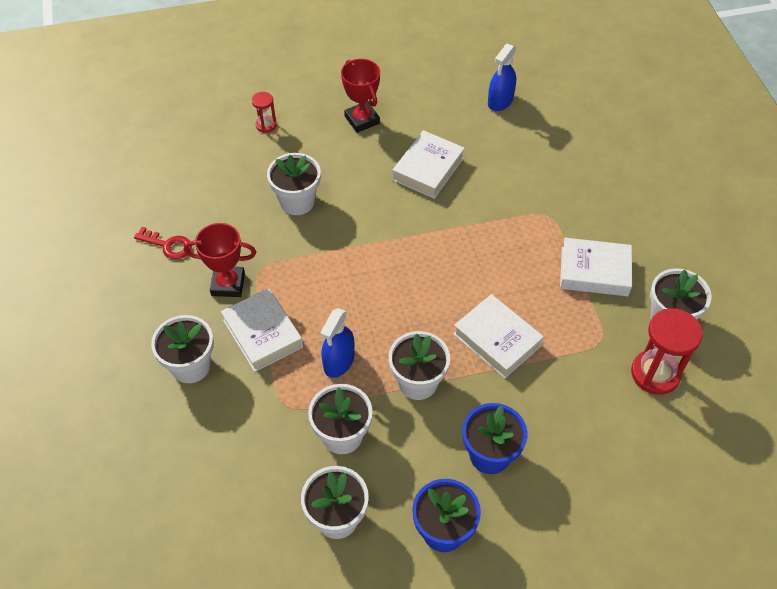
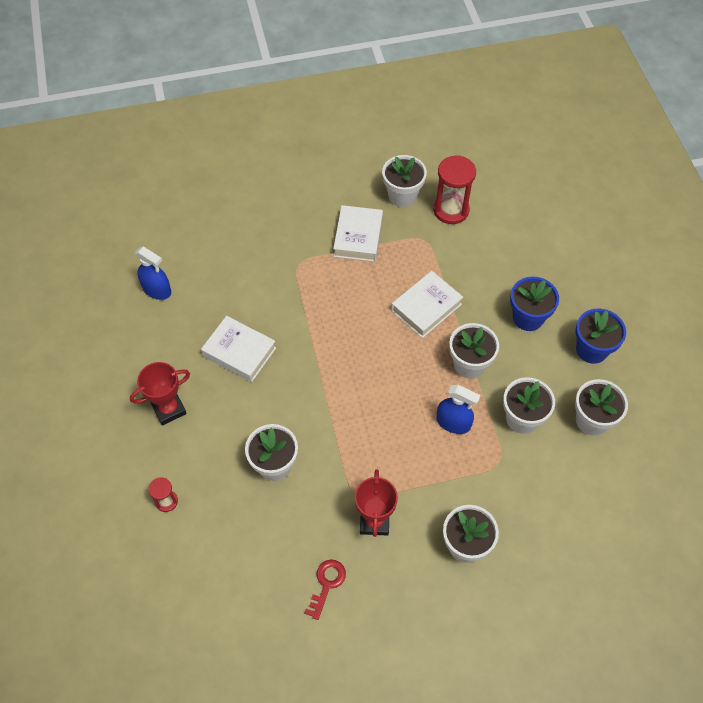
camera: 90 degrees left, 5 degrees up
(262, 334) = (428, 486): white book -> none

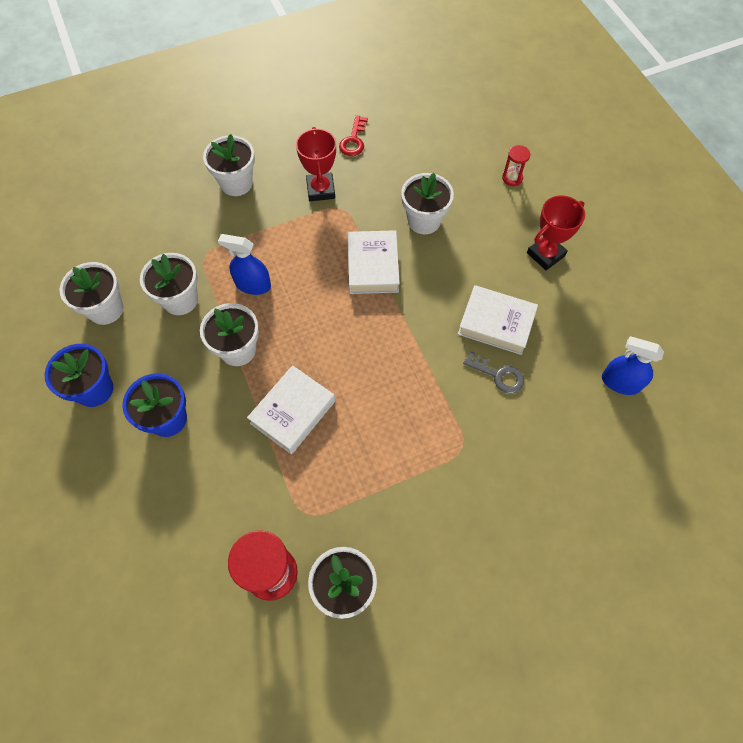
camera: 170 degrees right, 5 degrees up
(253, 310) = (498, 375): none -> grey key
(358, 237) = (395, 502): white book -> white book (373, 266)

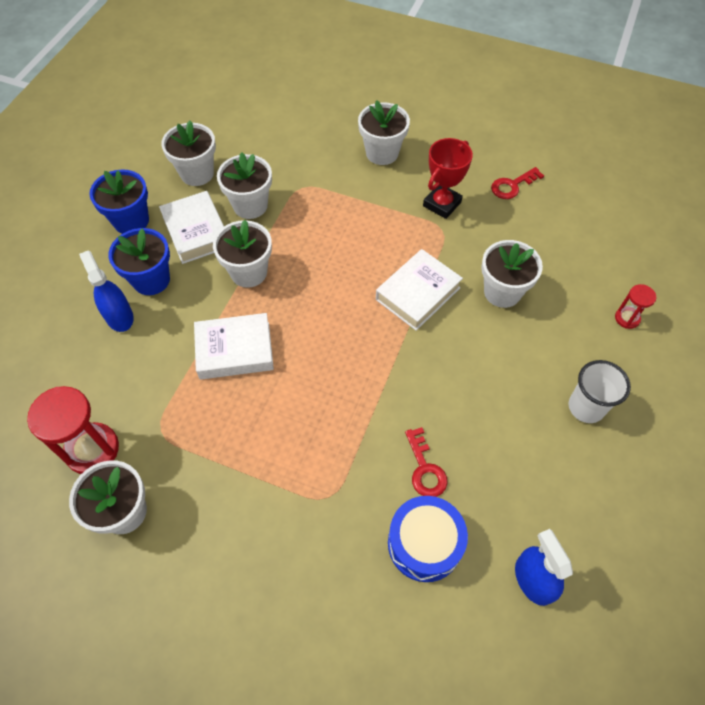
camera: 45 degrees right, 5 degrees down
(253, 285) = (311, 235): blue spray bottle -> blue spray bottle (119, 316)
(496, 323) = (471, 425): white book -> white book (196, 232)
(498, 375) = (425, 469): grey key -> red key
(545, 254) = (586, 407): red trophy -> white cup
(545, 419) = (424, 543): none -> blue drum

